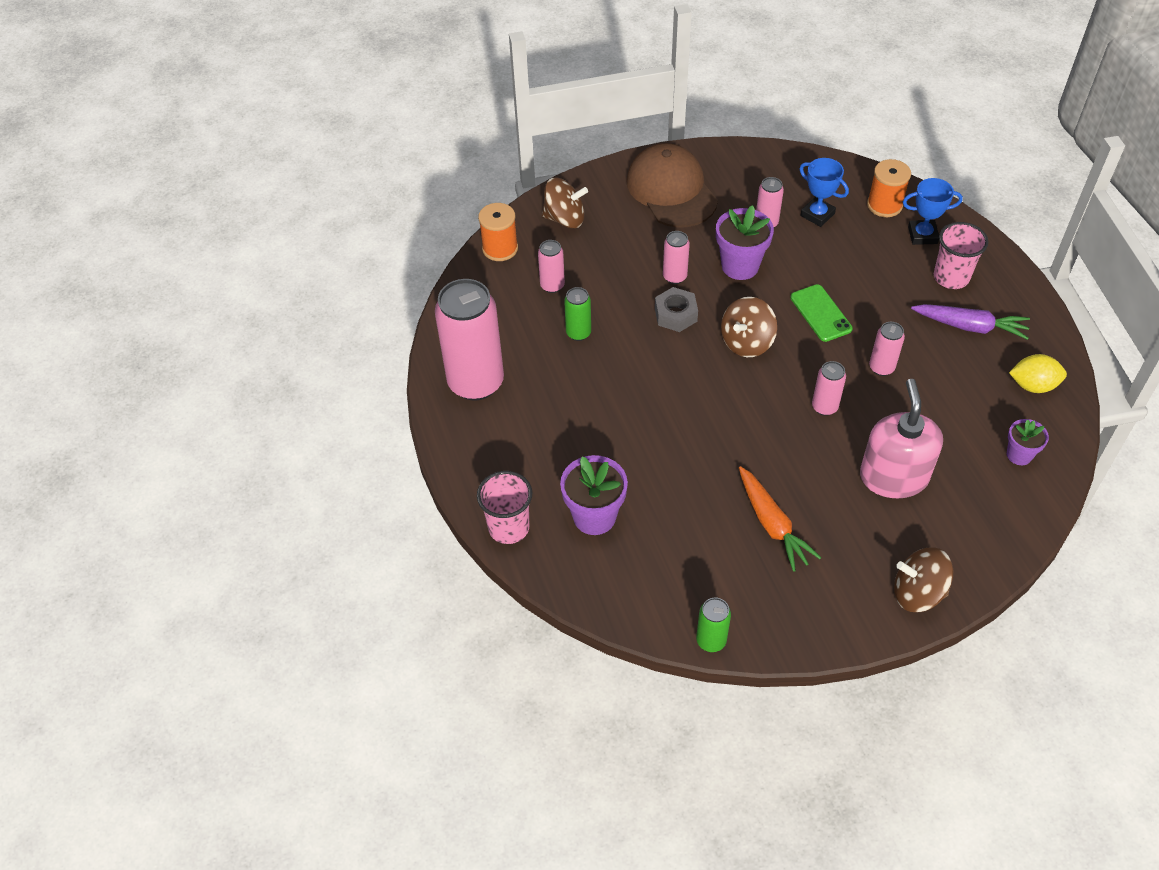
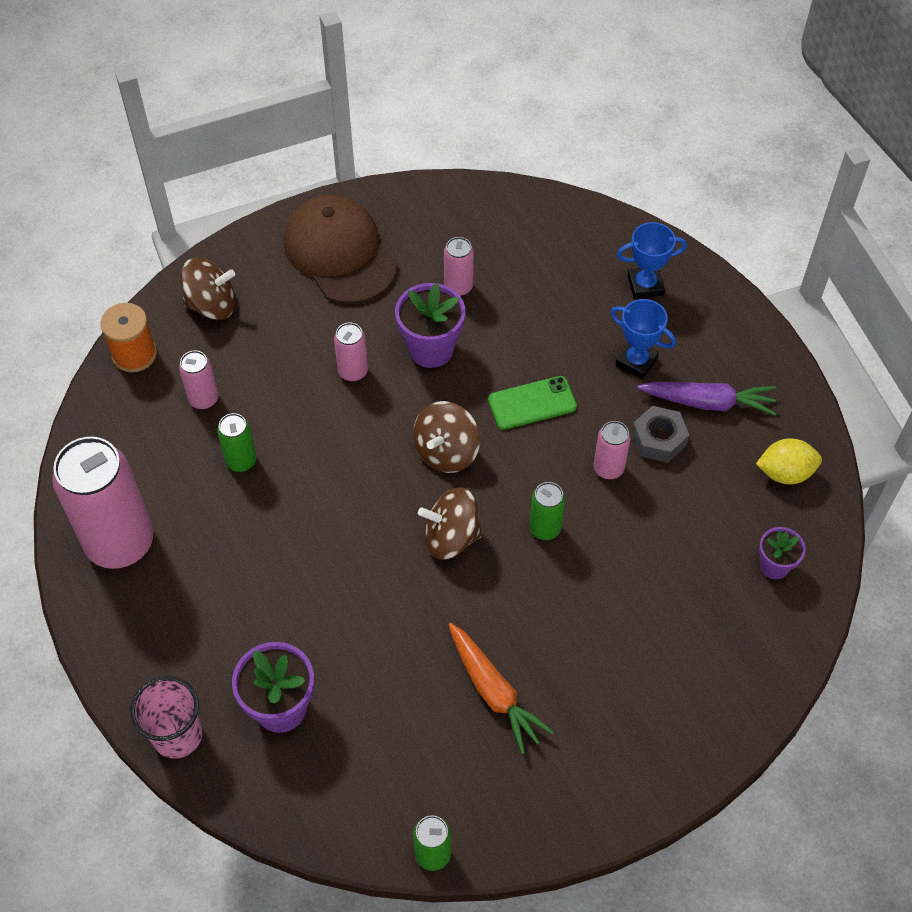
camera: 10 degrees left, 5 degrees up
(675, 315) = (358, 423): grey nut -> grey nut (659, 439)
(817, 215) = (519, 269): blue trophy -> blue trophy (636, 361)
(821, 313) = (532, 403): green phone -> green phone turned 75 degrees counterclockwise
(824, 407) = (545, 528): pink can -> green can
(884, 205) = (597, 249): orange spool -> none
(893, 476) = (631, 611): pink soap dispenser -> none
(917, 593) = (669, 760): brown spinning top -> brown spinning top (451, 537)
(951, 277) = (682, 339): pink cup -> none

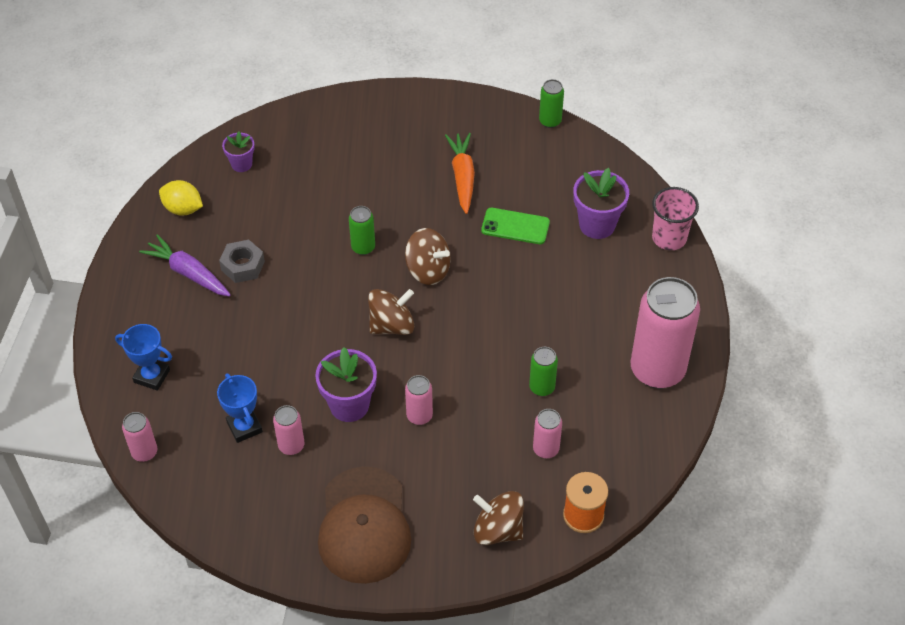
camera: 150 degrees left, 5 degrees down
(532, 403) = (307, 330): green phone -> green phone (515, 226)
(608, 468) = (292, 263): pink can -> pink can (144, 452)
(636, 361) = (210, 323): blue trophy -> blue trophy (244, 427)

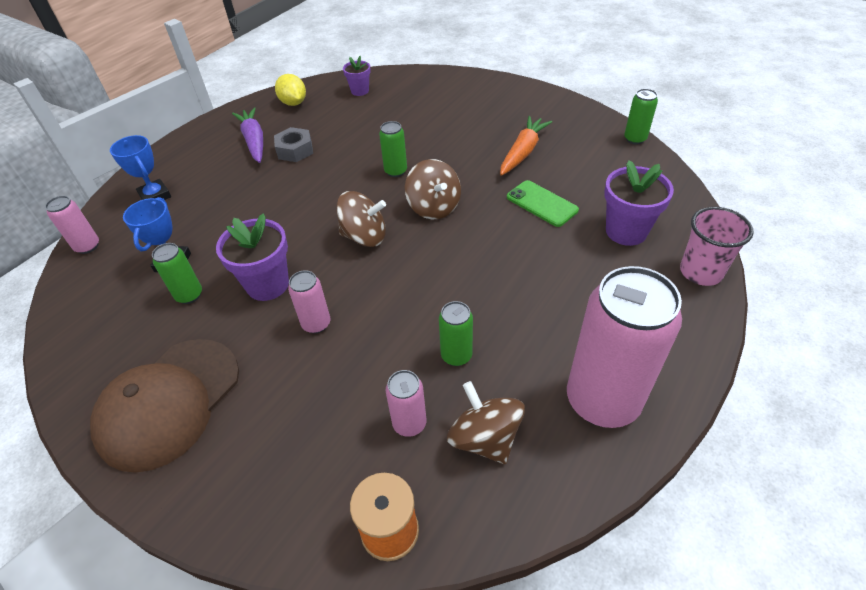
camera: 35 degrees right, 5 degrees down
(291, 446) = (189, 295): pink can -> green can
(498, 530) = (283, 488): brown spinning top -> brown spinning top (484, 438)

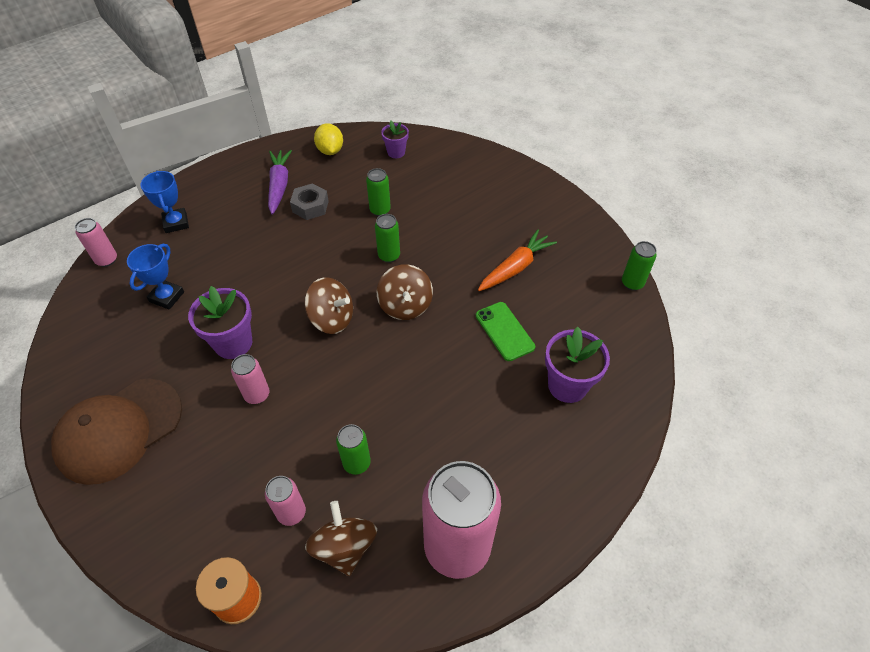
camera: 15 degrees right, 5 degrees up
(189, 295) = (168, 334): green can -> green can (380, 210)
(700, 272) = (613, 451): pink cup -> none

